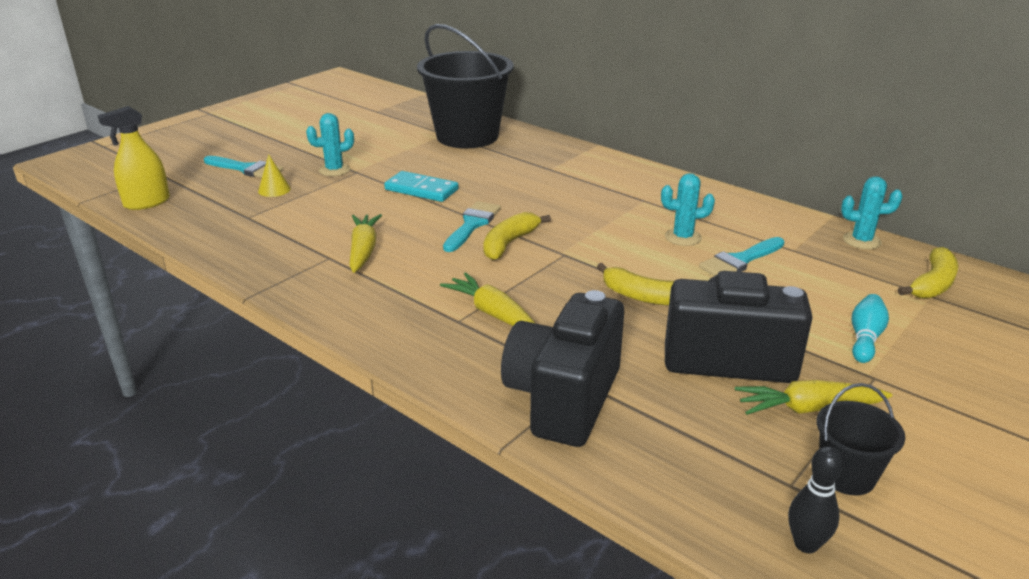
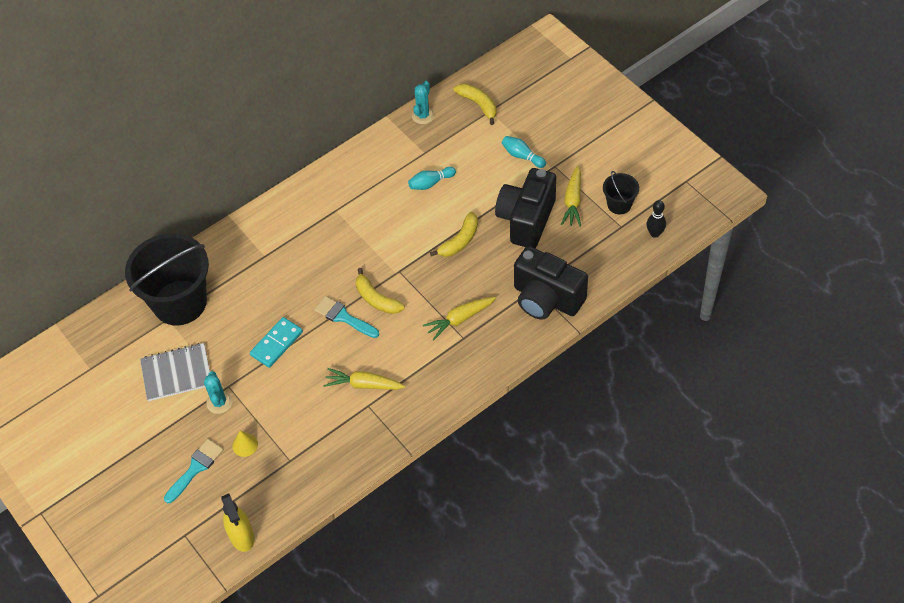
camera: 75 degrees left, 25 degrees up
(373, 146) = (177, 373): none -> grey notebook
(683, 237) = (394, 203): turquoise cactus -> none
(740, 261) = (431, 183): turquoise brush -> turquoise bowling pin

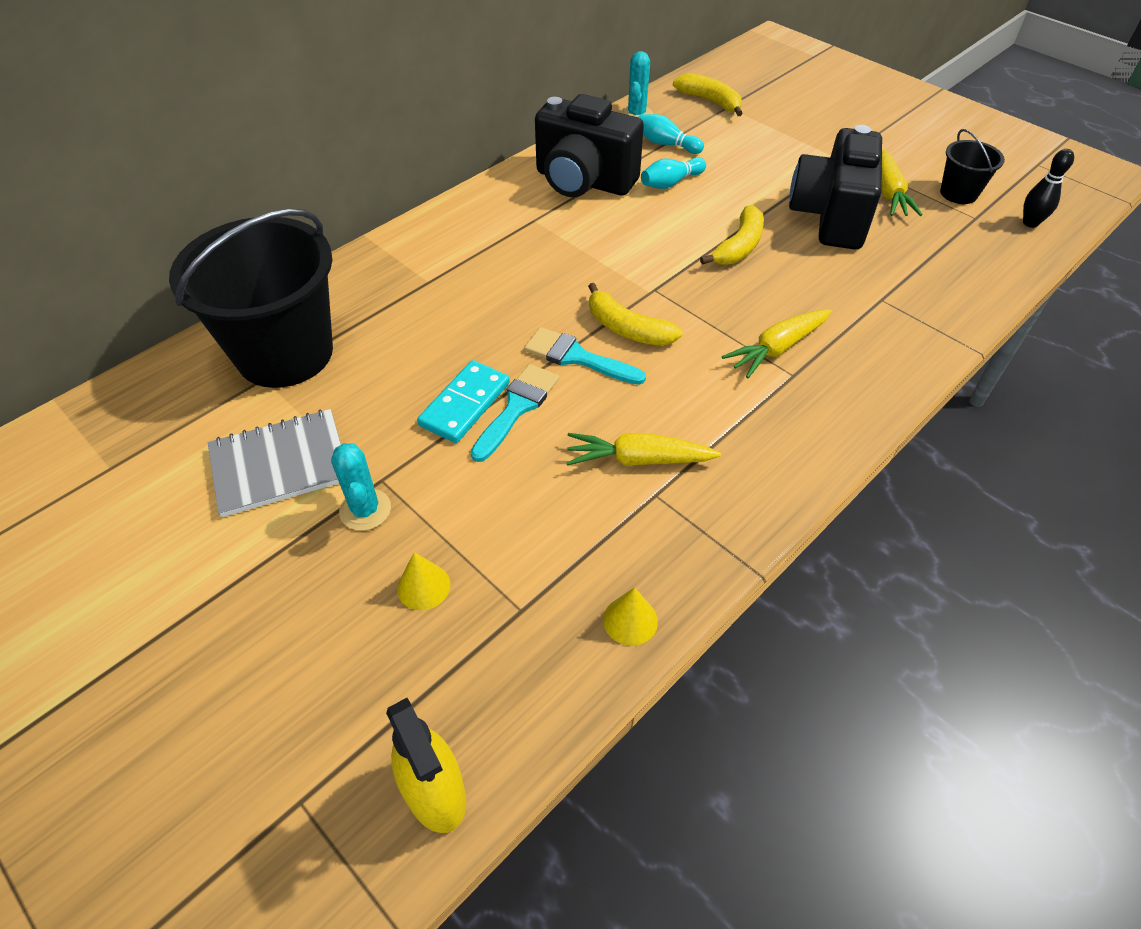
camera: 10 degrees left, 5 degrees down
(196, 468) = (322, 642): turquoise brush -> turquoise brush (517, 407)
(340, 469) = (630, 620): none -> yellow cone
(522, 156) = (793, 149): turquoise bowling pin -> turquoise bowling pin (666, 144)
(546, 299) = (908, 312): black camera -> black camera (583, 181)

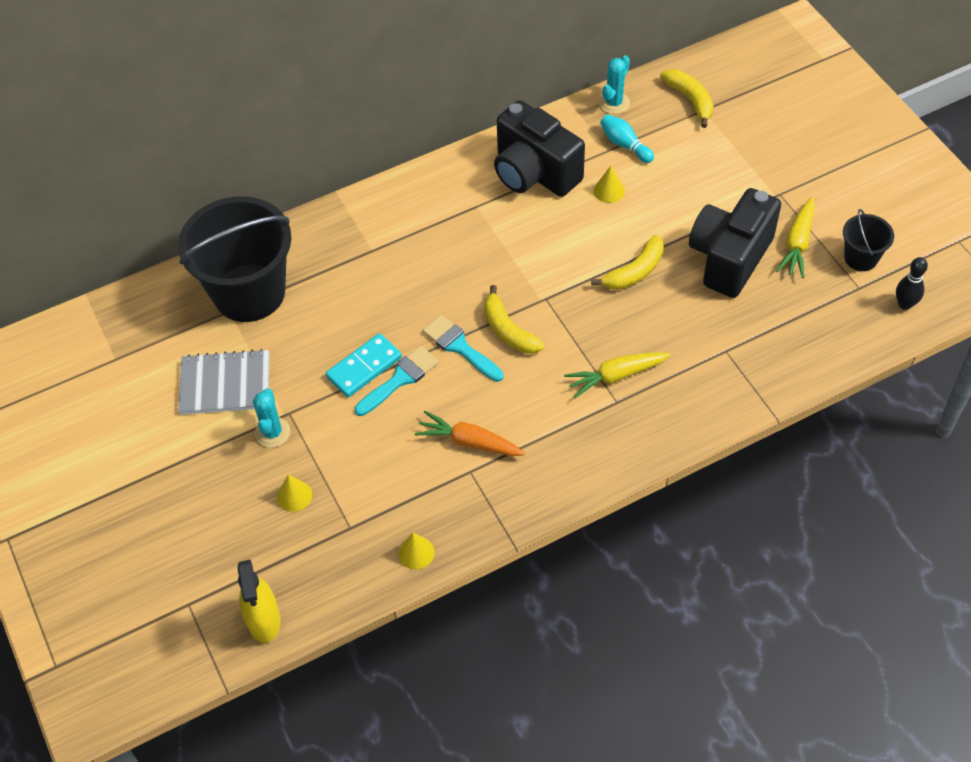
camera: 20 degrees right, 5 degrees up
(638, 459) = (469, 442): yellow carrot -> orange carrot
(671, 183) = (609, 190): turquoise bowling pin -> yellow cone

